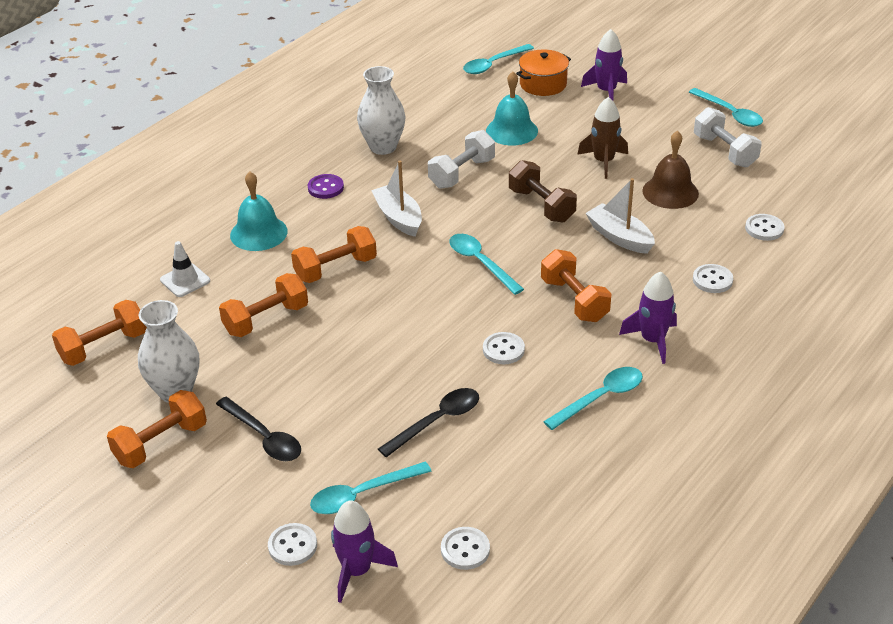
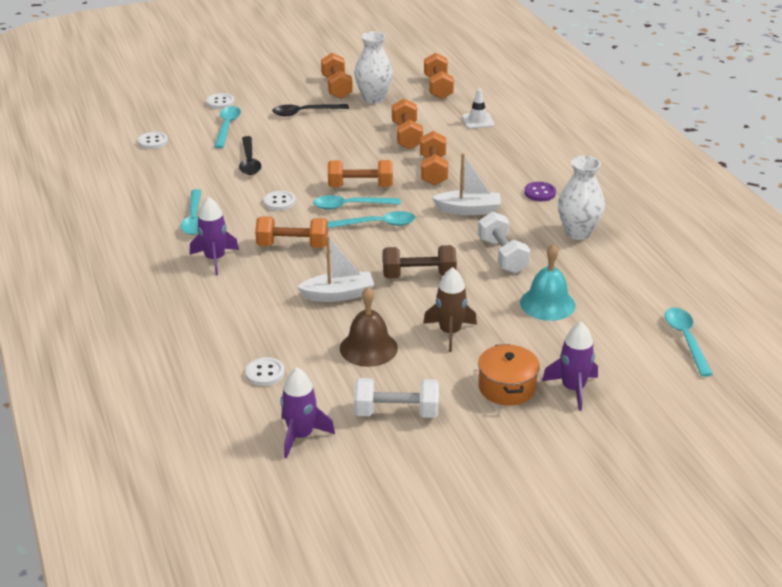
camera: 120 degrees right, 5 degrees down
(258, 233) = (506, 155): turquoise bell -> none
(357, 570) = (182, 113): purple rocket -> purple rocket (301, 436)
(416, 305) = (360, 186): none -> orange dumbbell
(543, 84) = (620, 354): orange pot -> orange pot (507, 387)
(712, 280) = (239, 314): white button -> none
(730, 113) = (458, 453): turquoise spoon -> turquoise spoon (350, 206)

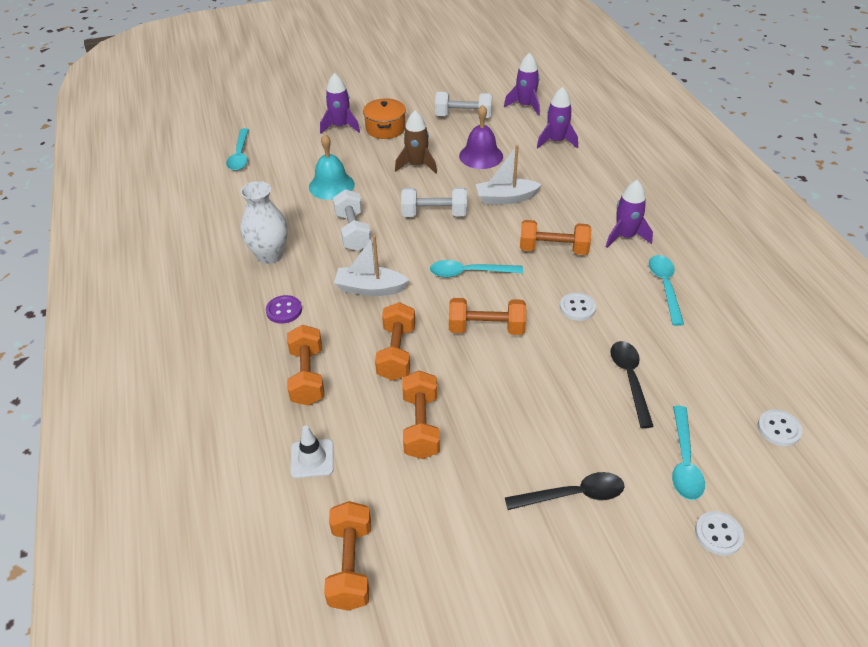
camera: 175 degrees left, 10 degrees up
(265, 373) = (556, 141): white button -> purple rocket
(336, 87) = (527, 576): orange dumbbell -> orange dumbbell (307, 376)
(350, 206) = (497, 299): turquoise spoon -> none
(368, 348) = (481, 156): brown bell -> purple bell
(373, 98) = (463, 533): white vase -> none
(419, 275) = (434, 214): brown dumbbell -> white dumbbell

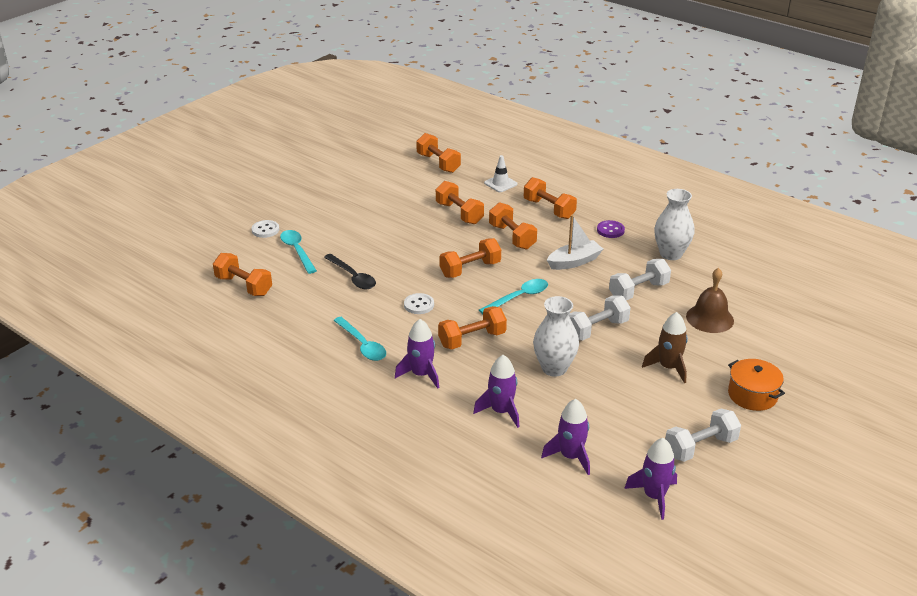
camera: 145 degrees right, 10 degrees down
(240, 155) = (825, 311): turquoise spoon -> none
(331, 185) = (709, 318): turquoise bell -> brown bell
(340, 126) = (795, 378): purple rocket -> purple rocket (501, 411)
(353, 232) = (638, 291): white dumbbell -> white dumbbell turned 75 degrees counterclockwise
(481, 156) = (624, 403): purple bell -> none
(506, 198) = (554, 368): white boat -> white vase
(573, 495) = (351, 217): black spoon -> none
(779, 429) = (244, 286): white button -> orange dumbbell

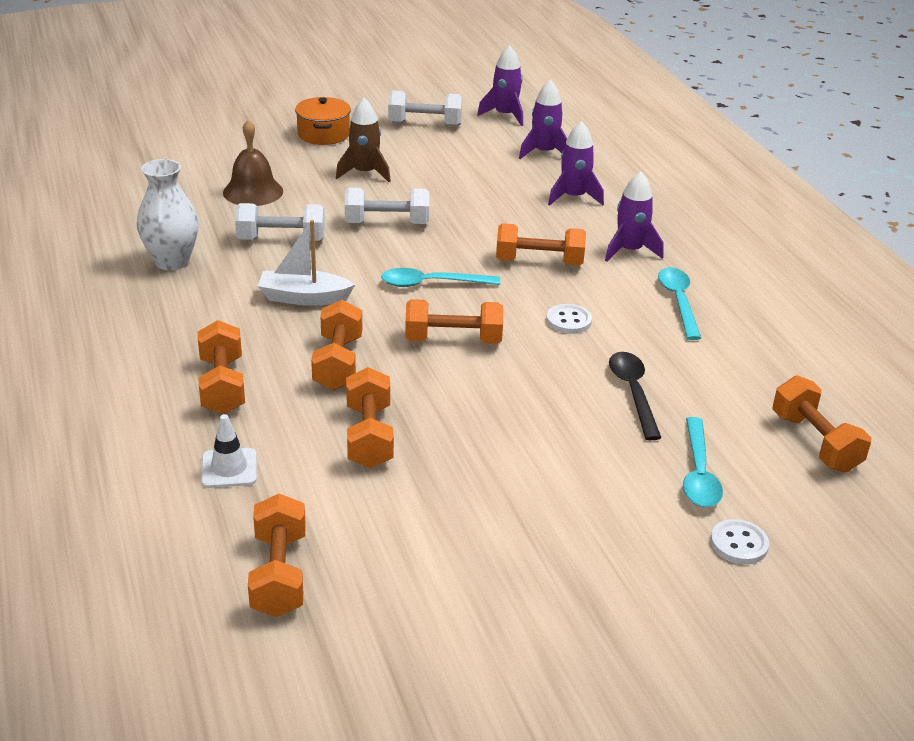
camera: 150 degrees left, 0 degrees up
(554, 368) = (479, 209): white vase -> none
(610, 230) = (191, 318): purple button -> none

